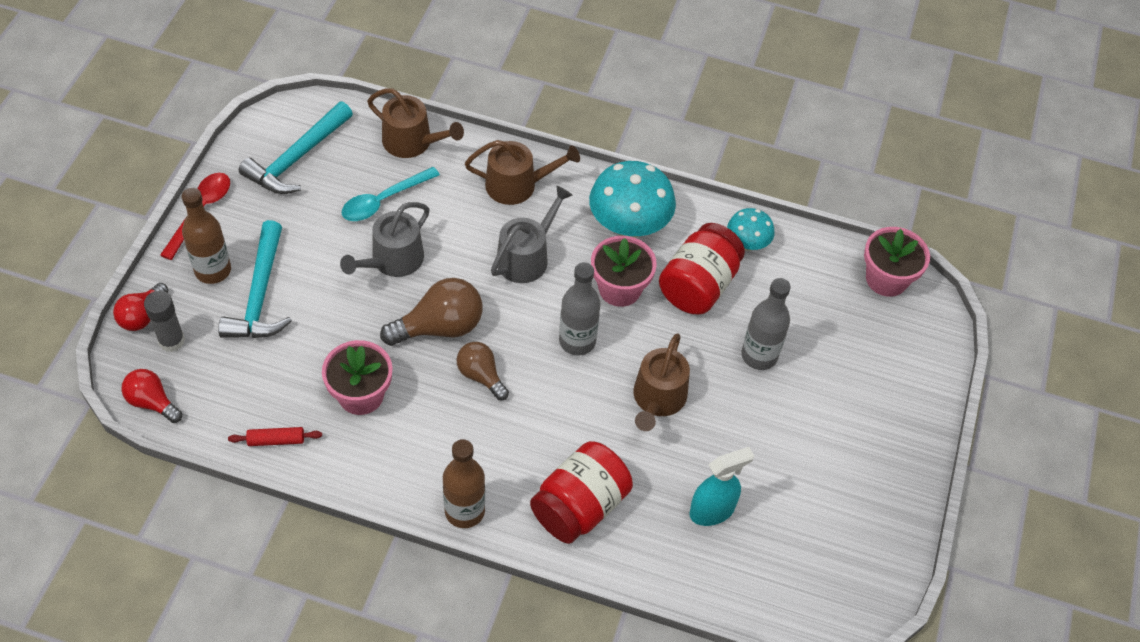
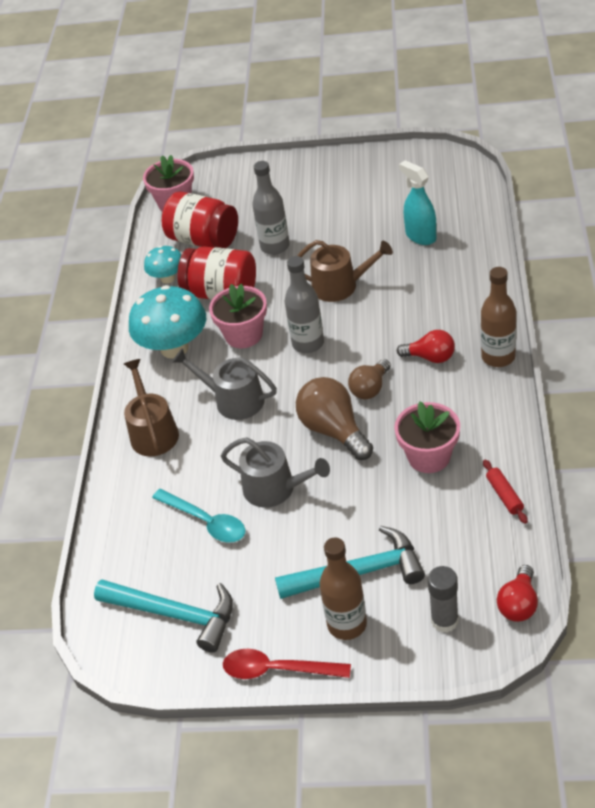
camera: 95 degrees left, 10 degrees down
(142, 316) = (428, 660): red light bulb -> red light bulb (430, 357)
(412, 142) = (123, 527): brown watering can -> none
(580, 506) = (456, 299): red jar -> red jar (204, 240)

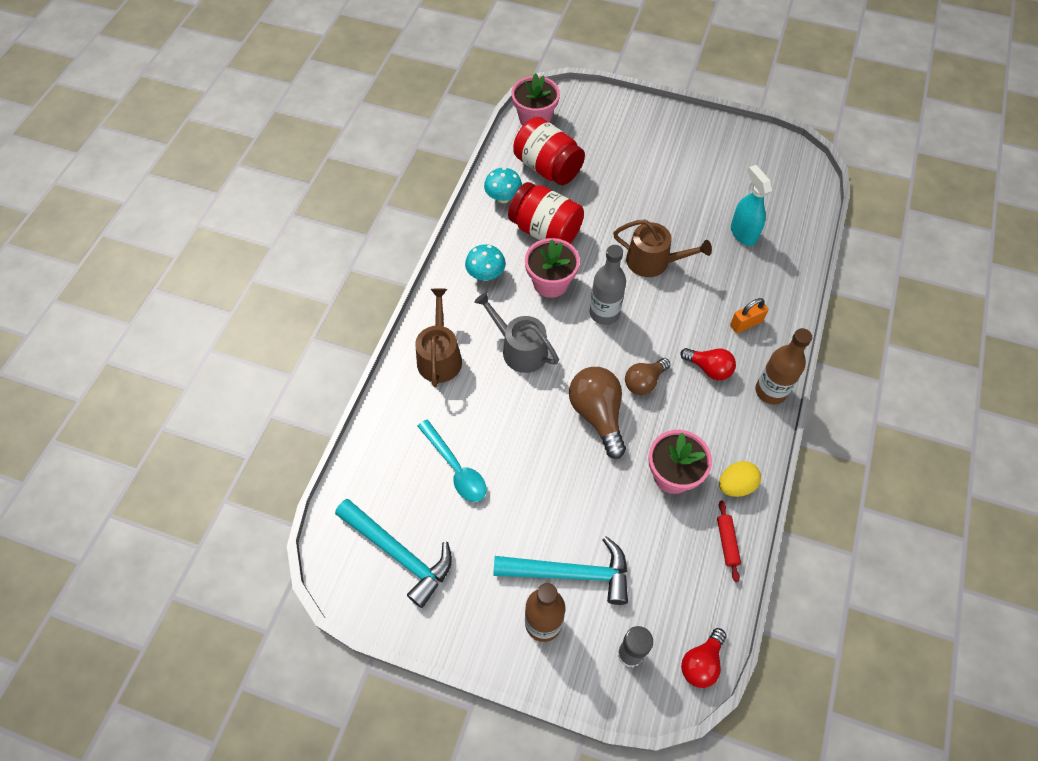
camera: 10 degrees right, 15 degrees up
(174, 348) = (486, 274): turquoise mushroom -> turquoise mushroom, size x0.55
(275, 246) = (608, 197): grey bottle -> none
(275, 488) = (526, 456): grey watering can -> none
(277, 669) = (468, 646): red spoon -> none
(452, 309) = (746, 323): none -> orange padlock
(494, 445) = (735, 485): none -> yellow egg

